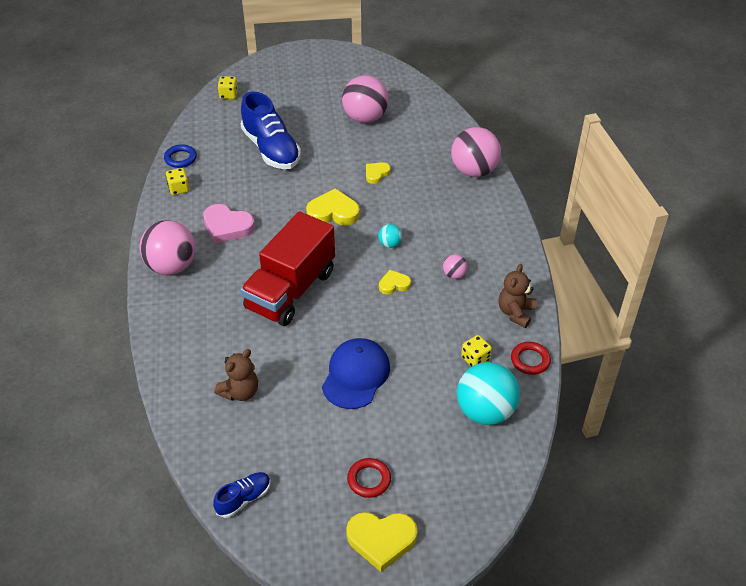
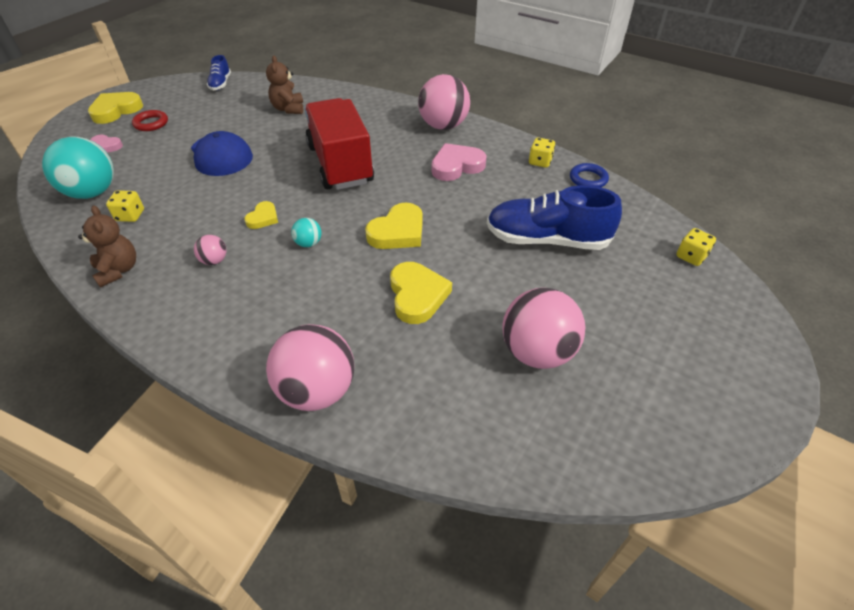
camera: 130 degrees right, 0 degrees up
(376, 174) = (417, 295): yellow heart -> yellow heart, size x1.73
(434, 474) = (106, 146): none -> pink heart
(530, 360) = (74, 244): red ring -> none

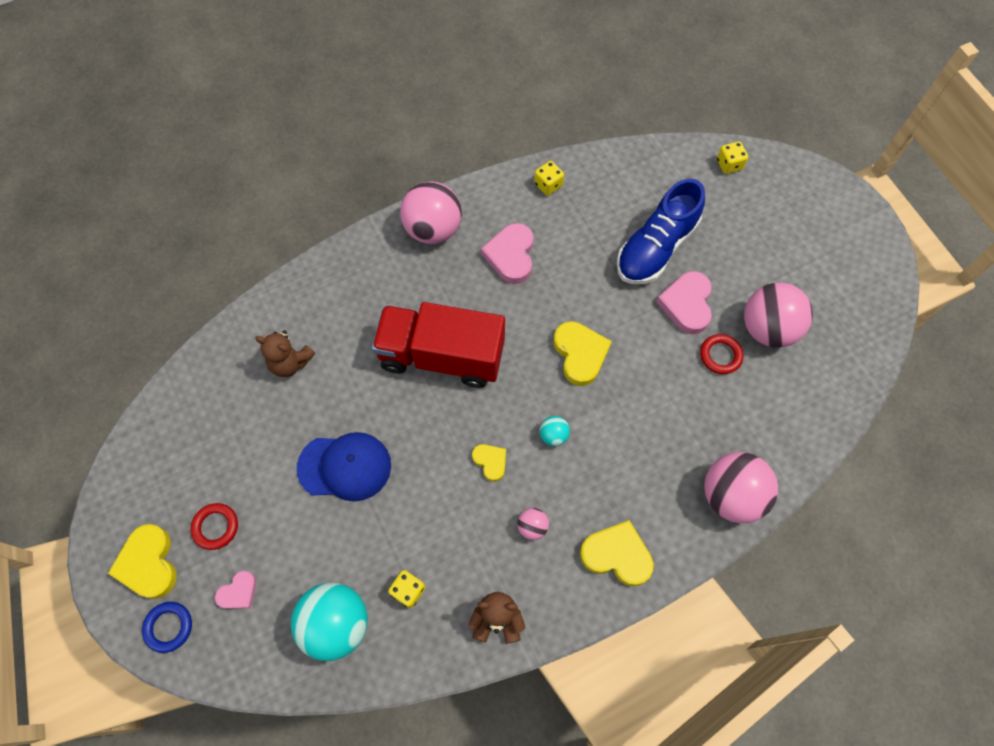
camera: 60 degrees left, 20 degrees up
(220, 84) = (167, 417): blue shoe -> none
(417, 295) = (668, 378): yellow heart -> yellow heart (617, 555)
(473, 325) = (720, 355): none -> red ring
(507, 280) = (687, 304): none -> pink heart
(588, 179) = (596, 165): blue ring -> blue ring (169, 627)

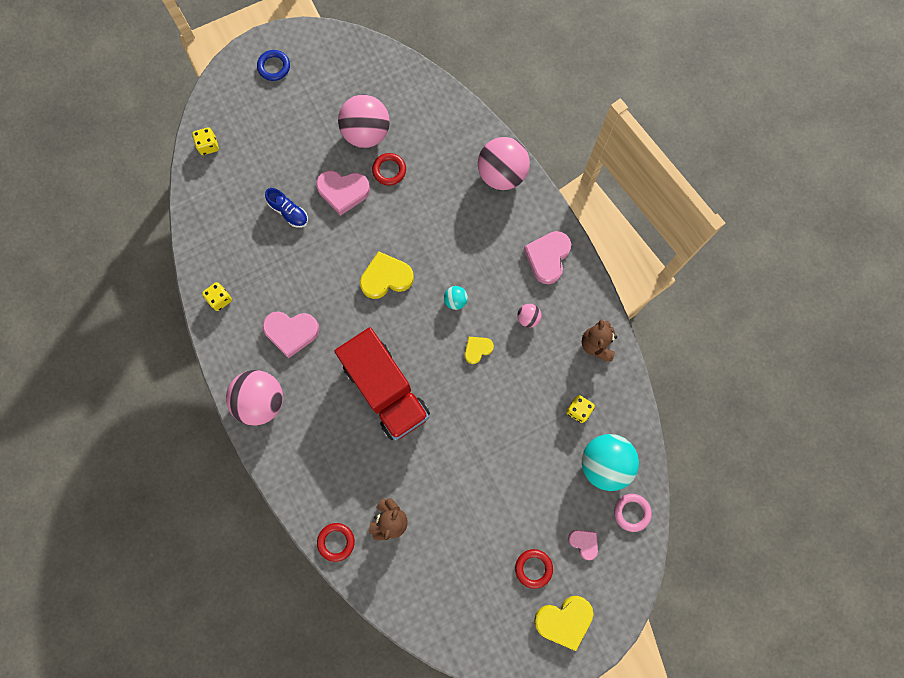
camera: 90 degrees left, 10 degrees up
(169, 627) = (612, 595): blue ring -> blue ring (274, 67)
(269, 659) = (632, 512): none -> pink ring
(273, 308) = (336, 542): none -> red ring
(345, 467) = (482, 466): blue cap -> none
(441, 356) = (386, 390): red truck -> red truck turned 45 degrees counterclockwise
(617, 555) = (547, 257): yellow heart -> pink heart
(656, 247) = (288, 212): blue shoe -> blue shoe, size x0.50

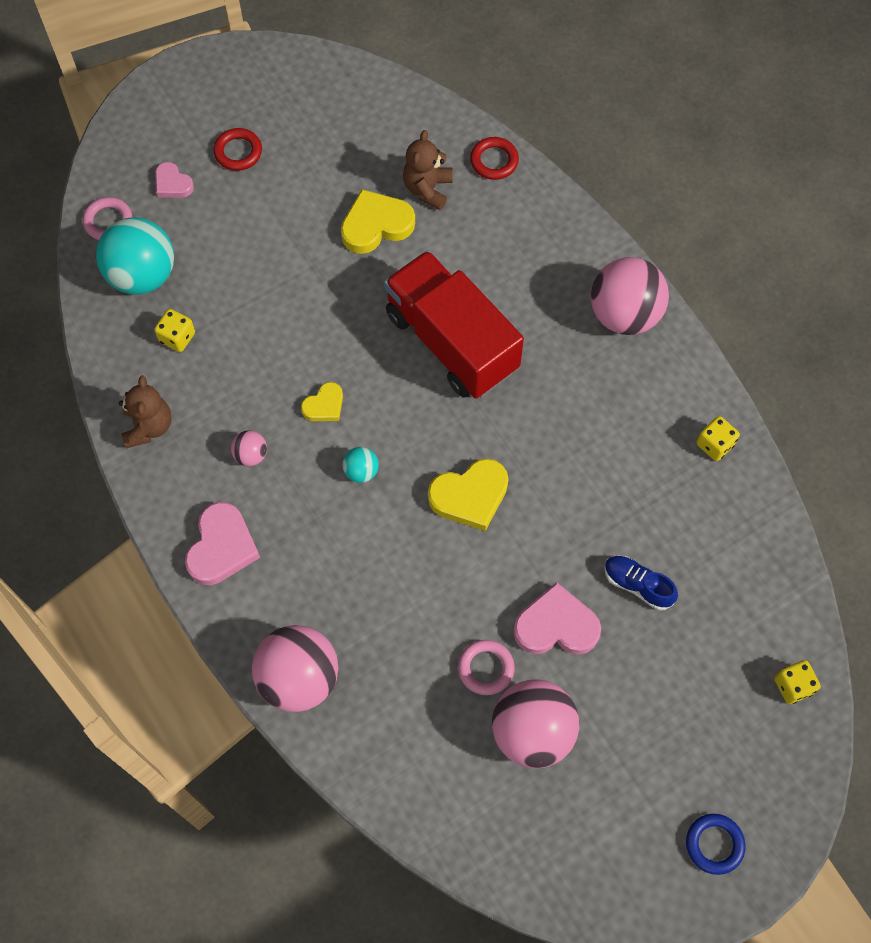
camera: 175 degrees right, 10 degrees down
(291, 332) = (599, 407): pink heart -> none
(389, 170) = (486, 668): red ring -> pink ring
(564, 620) = (199, 102): yellow heart -> yellow heart (376, 225)

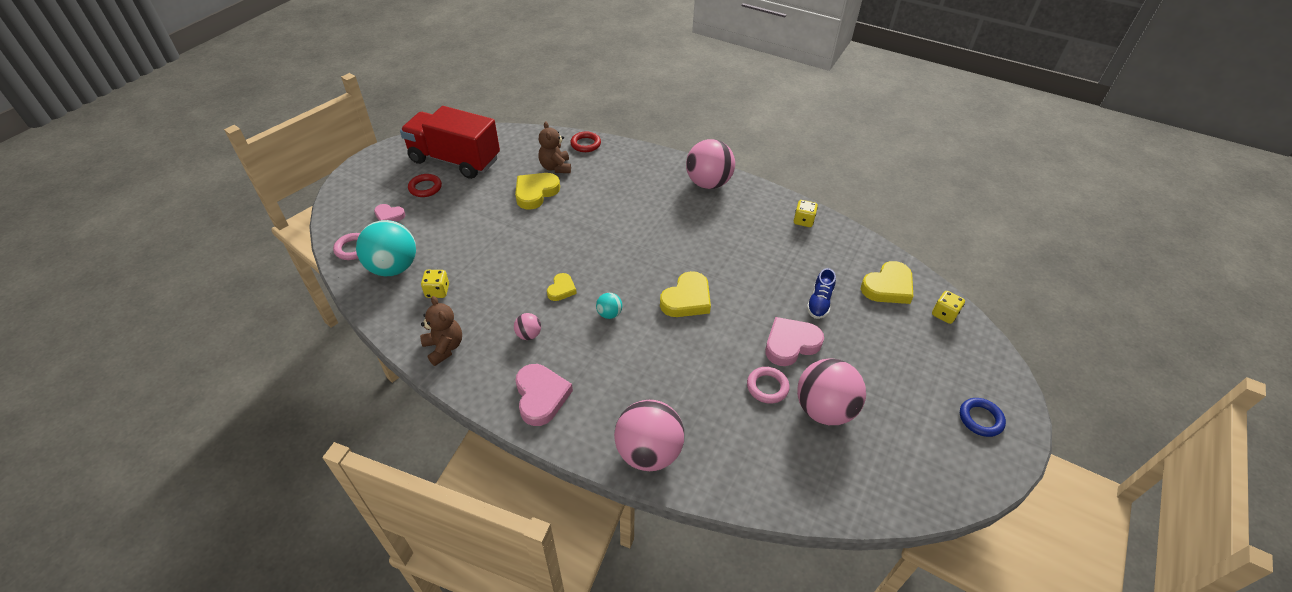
camera: 30 degrees left, 20 degrees down
(451, 341) = (619, 229): red truck -> red truck (455, 160)
(637, 585) = (819, 302): blue shoe -> blue shoe turned 75 degrees counterclockwise
(750, 607) = (888, 287): none -> yellow heart

